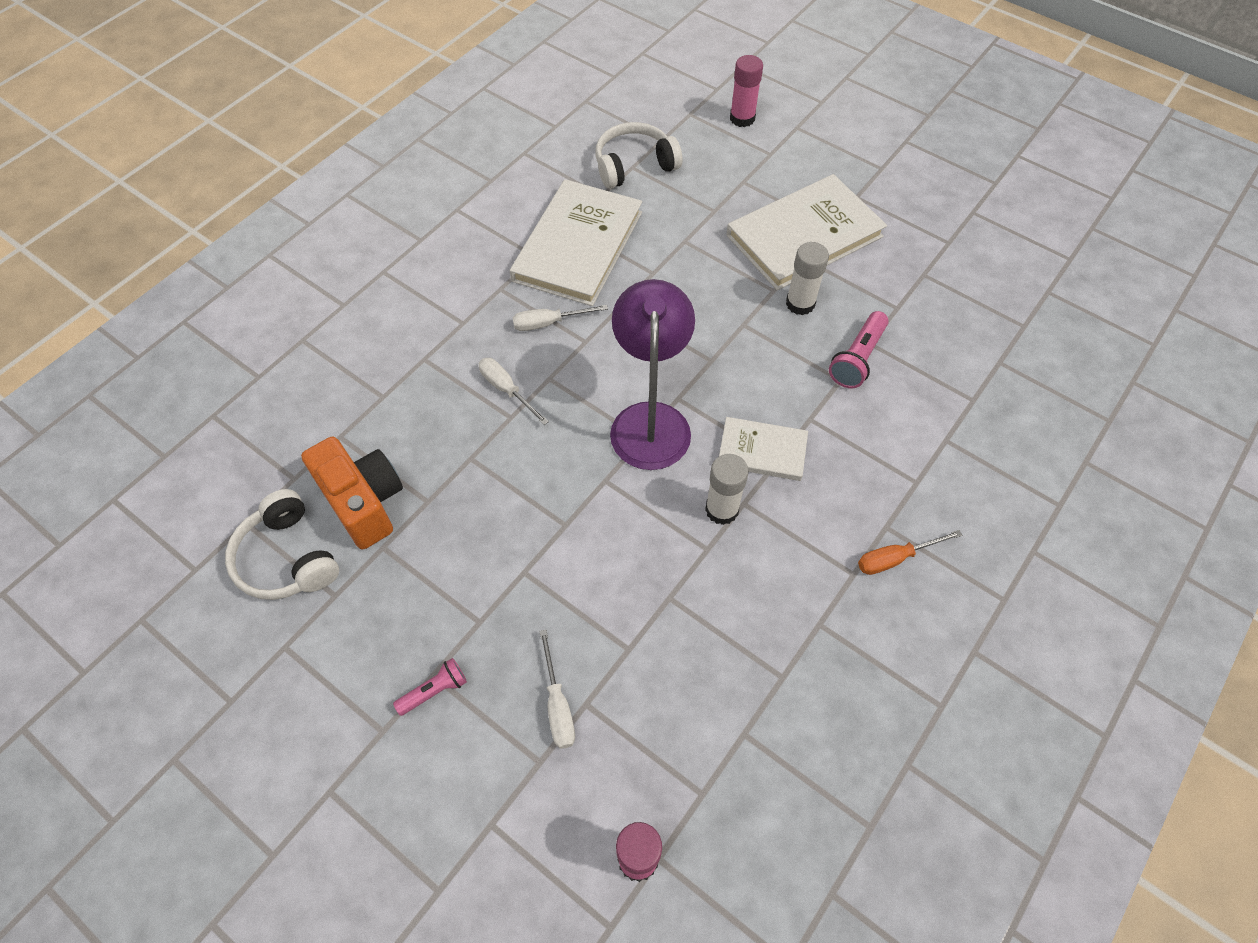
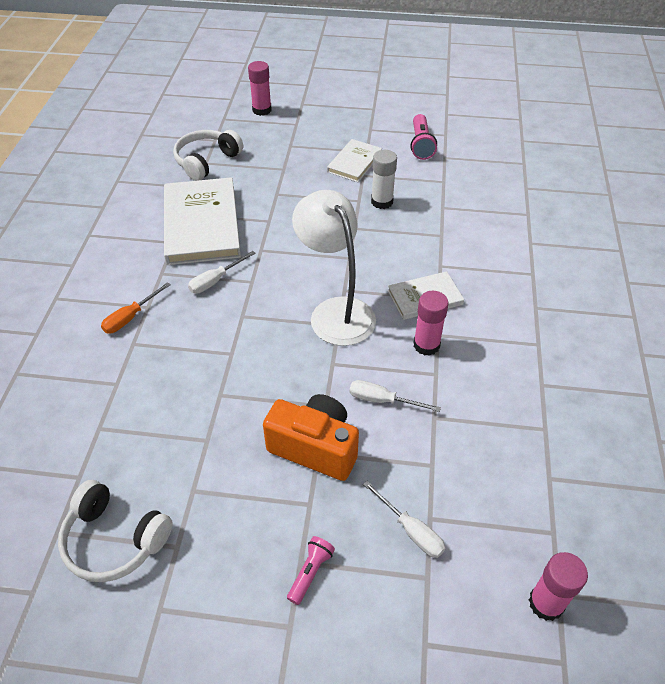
camera: 30 degrees left, 10 degrees down
(364, 502) = (154, 466): orange camera -> orange camera (315, 448)
(506, 390) = (215, 337): white screwdriver -> white screwdriver (382, 400)
(650, 420) = (335, 311): purple lamp -> white lamp
(722, 509) = (426, 345): white glue stick -> pink glue stick
(804, 236) = (354, 162): white book -> white book, size x0.54
(857, 359) = (442, 219): pink flashlight -> pink flashlight (421, 145)
(895, 558) = (555, 323): orange screwdriver -> orange screwdriver (130, 317)

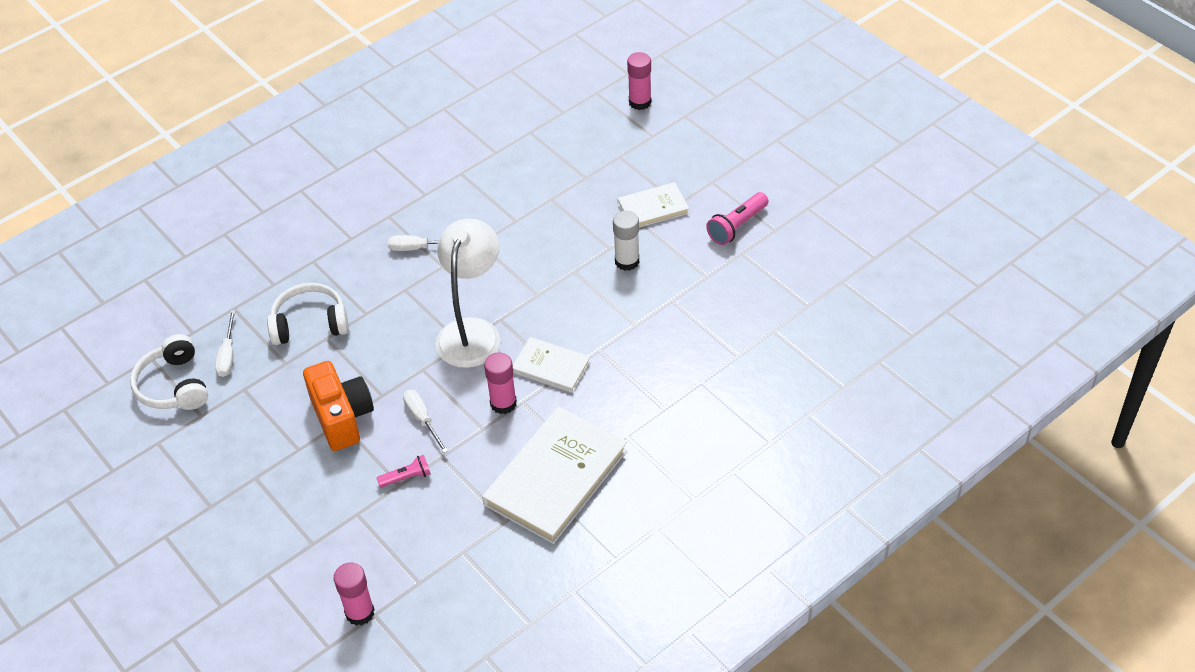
camera: 45 degrees right, 0 degrees up
(130, 317) = (331, 239): orange screwdriver -> none
(202, 224) = (462, 191): white book -> white book (556, 477)
(206, 161) = (532, 131): white headphones -> white headphones (310, 323)
(310, 572) = (253, 487): pink flashlight -> pink flashlight (407, 477)
(411, 530) = (336, 511): white screwdriver -> white screwdriver (228, 355)

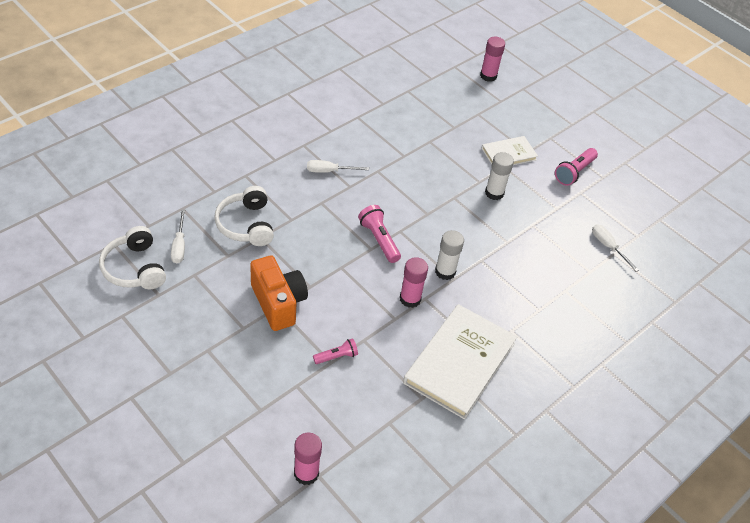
camera: 10 degrees left, 0 degrees up
(310, 323) = (246, 225): white headphones -> white headphones turned 90 degrees counterclockwise
(422, 419) = (345, 308): white screwdriver -> white screwdriver (608, 246)
(472, 332) = (379, 239): white lamp -> pink flashlight
(551, 367) = (445, 272): white book -> white glue stick

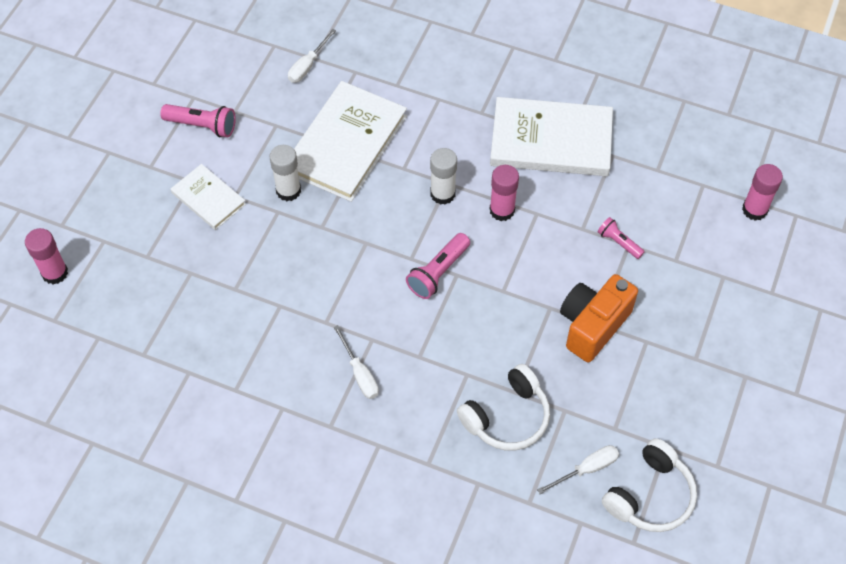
camera: 110 degrees left, 10 degrees up
(520, 238) = (346, 144): none -> white book

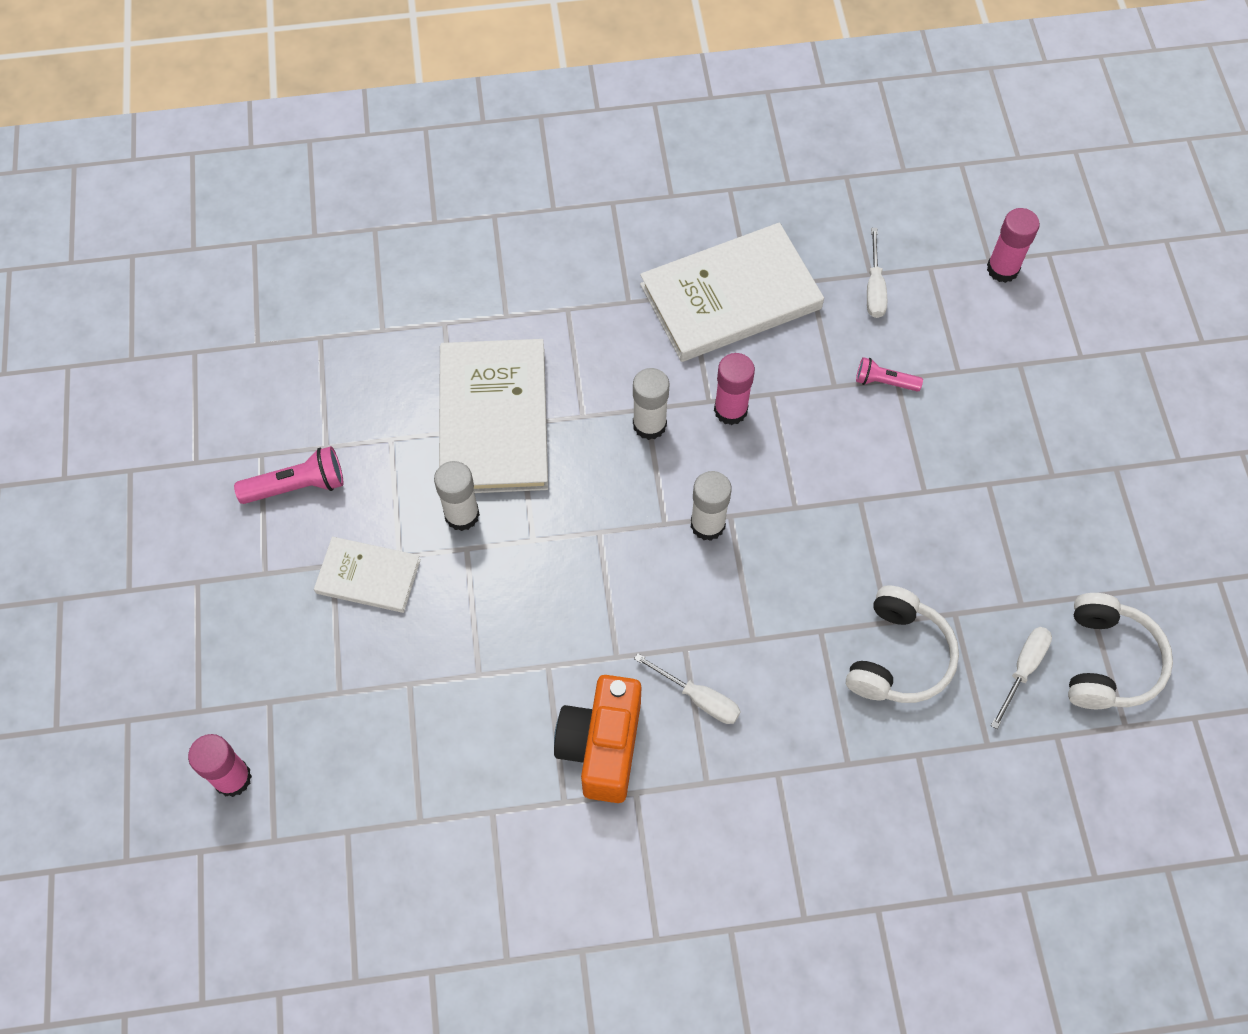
camera: 30 degrees left, 5 degrees up
(308, 65) = (380, 343): white screwdriver -> white screwdriver (874, 288)
(438, 273) = (707, 524): pink flashlight -> white glue stick
(593, 325) = (920, 496): orange camera -> orange camera (602, 747)

